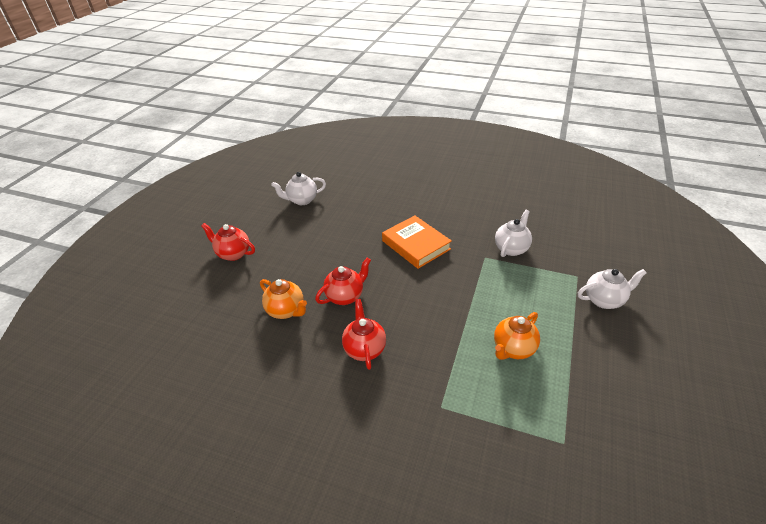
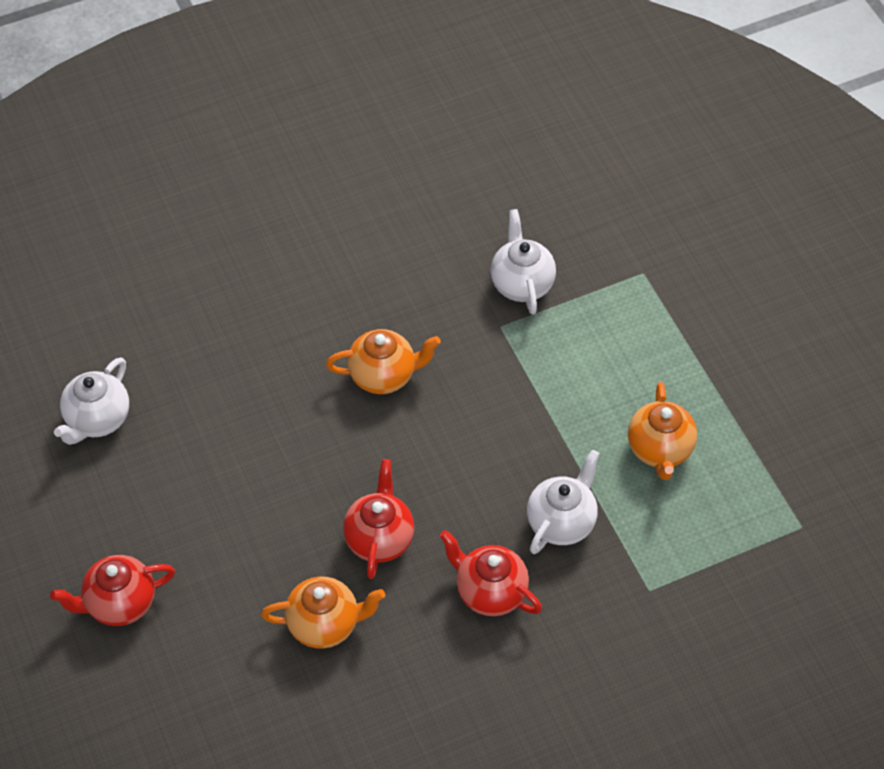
camera: 45 degrees left, 15 degrees up
(416, 245) = (383, 375): orange book -> orange teapot
(604, 300) = (703, 291): white teapot -> white teapot (561, 522)

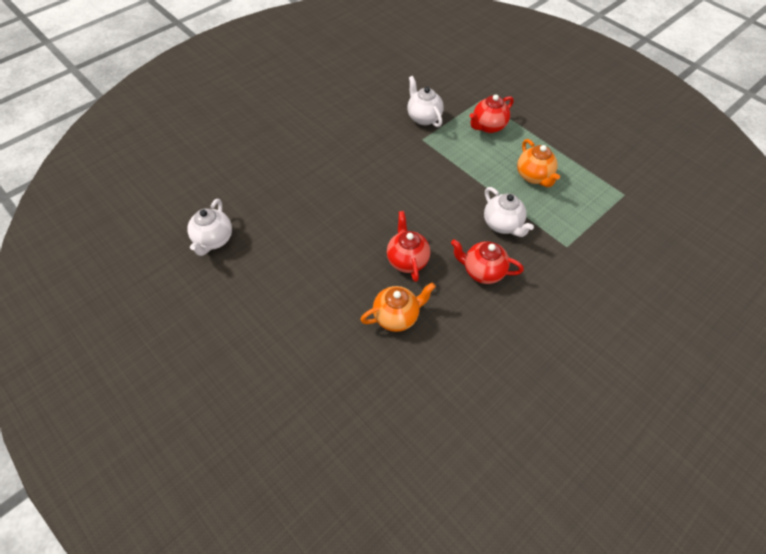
camera: 20 degrees left, 0 degrees up
(119, 603) = (264, 341): red teapot -> red teapot (488, 126)
(383, 375) = (371, 177): orange teapot -> none
(561, 522) = (502, 225): white teapot -> white teapot turned 135 degrees clockwise

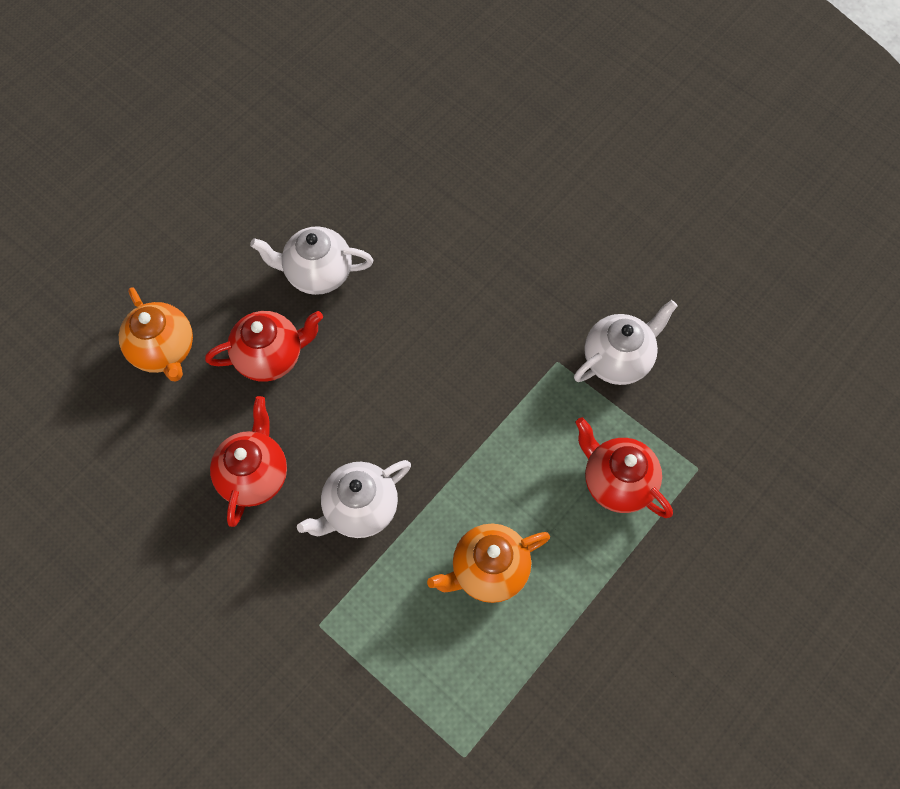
camera: 85 degrees right, 10 degrees up
(213, 240) = (291, 92): white teapot -> white teapot (317, 274)

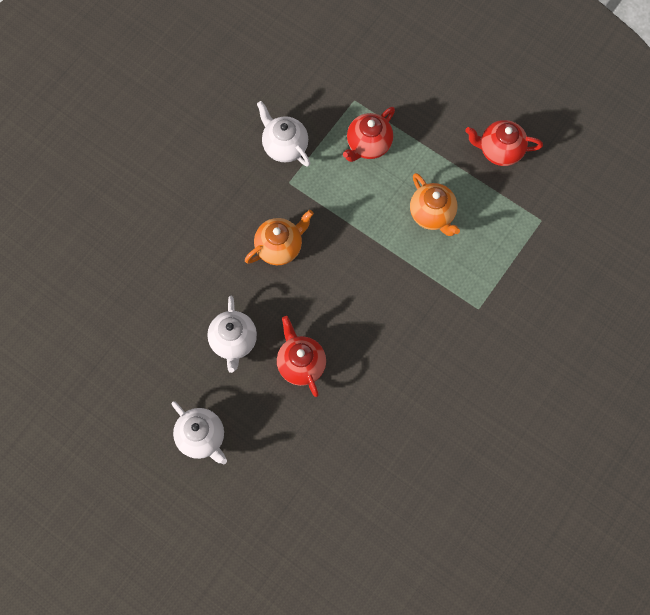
camera: 95 degrees left, 5 degrees up
(164, 351) = (302, 438): orange teapot -> orange teapot (279, 247)
(254, 475) = (387, 362): red teapot -> red teapot (500, 151)
(359, 509) = (402, 293): white teapot -> white teapot (201, 438)

